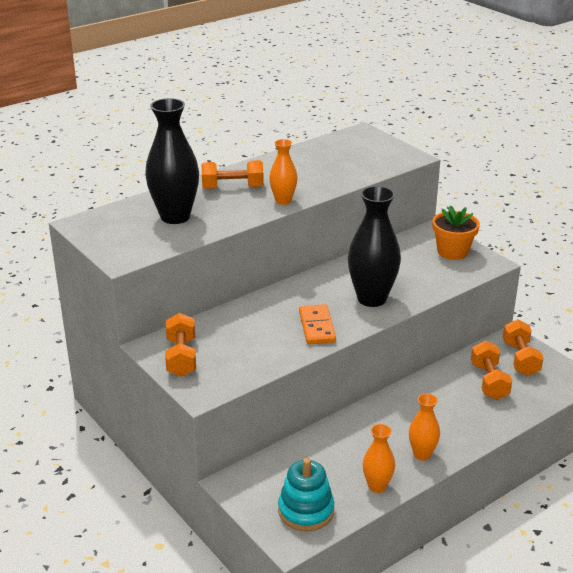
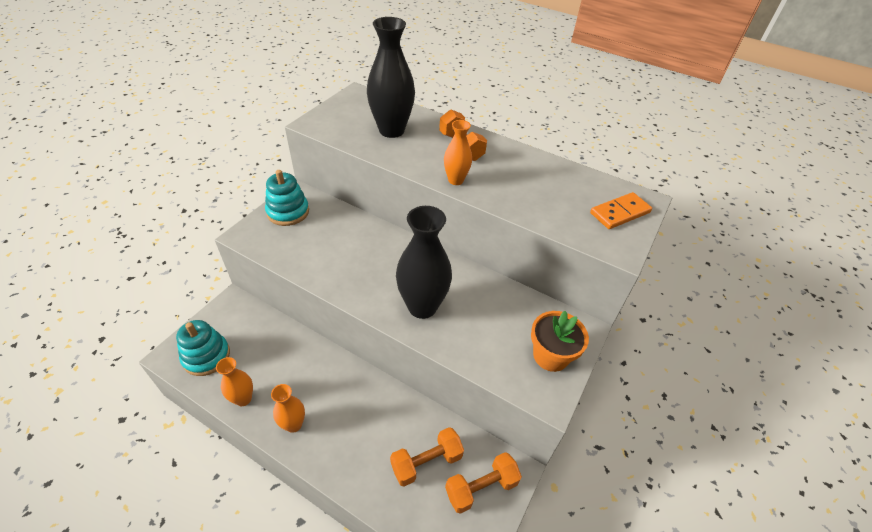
camera: 65 degrees right, 15 degrees up
(181, 357) = (288, 212): orange dumbbell -> turquoise stacking toy
(316, 327) = (359, 278): orange domino -> orange domino (619, 213)

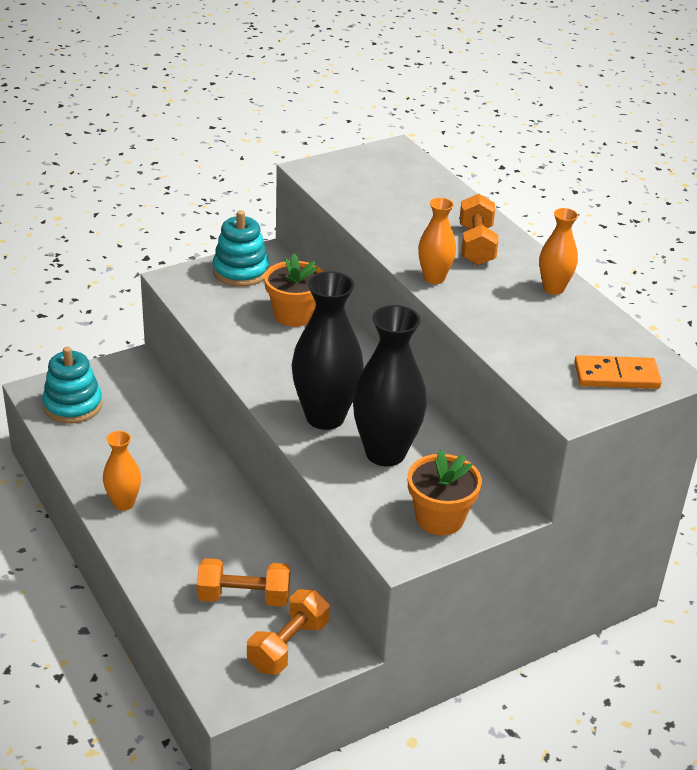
camera: 30 degrees right, 10 degrees down
(243, 399) = (87, 459): orange vase -> orange vase (553, 288)
(346, 233) = (294, 315): none -> orange flower pot
(391, 130) = (402, 203): black vase -> black vase (385, 453)
(481, 487) = (288, 646): orange dumbbell -> orange dumbbell turned 60 degrees counterclockwise

